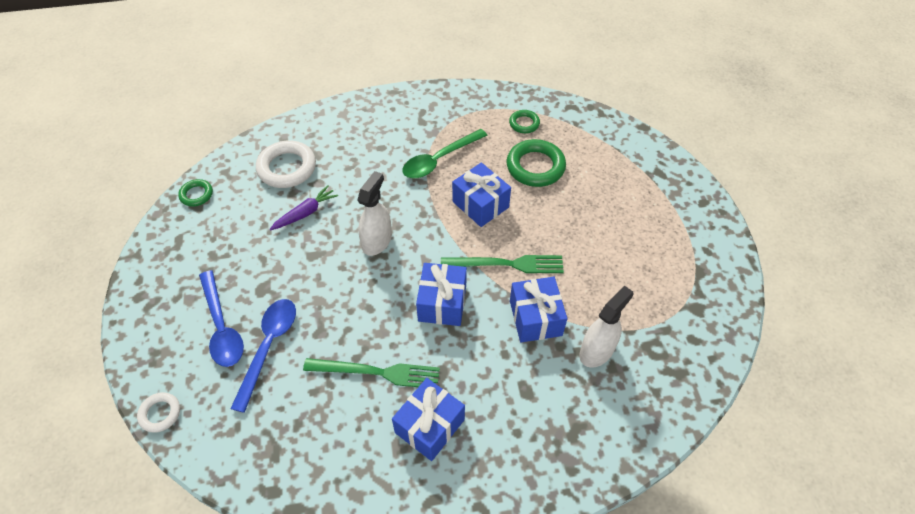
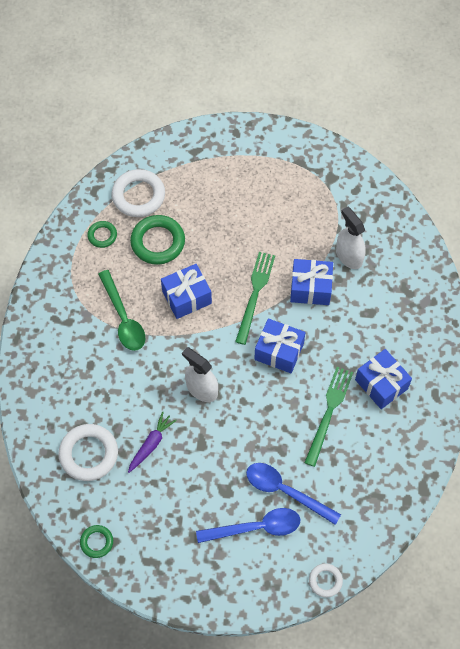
camera: 75 degrees left, 10 degrees up
(305, 213) = (151, 444): purple carrot -> purple carrot turned 60 degrees clockwise
(582, 140) = (138, 196): none -> white ring

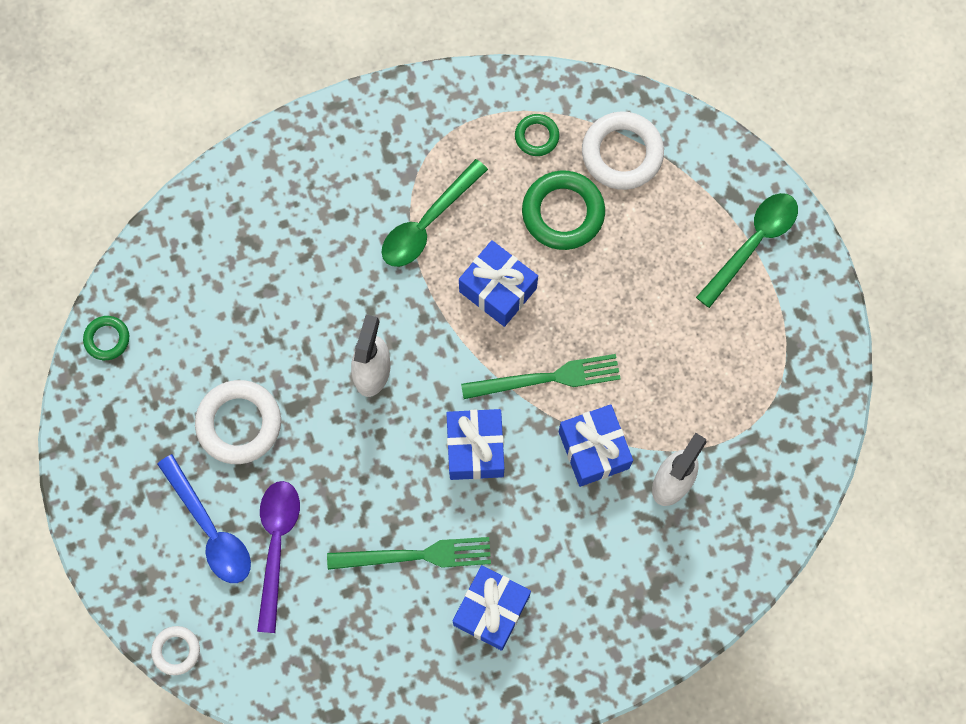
camera: 65 degrees right, 10 degrees up
(89, 454) = (218, 273): white ring -> white ring (239, 423)
(151, 444) = (265, 343): purple carrot -> none
(229, 154) = (753, 244): none -> green spoon
(285, 491) = (277, 546): blue spoon -> purple spoon

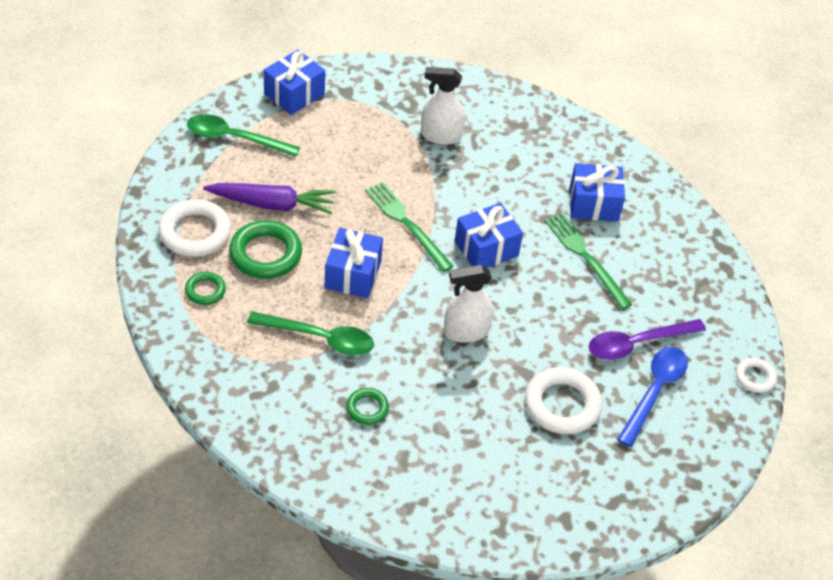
camera: 120 degrees left, 25 degrees down
(107, 339) = (552, 533): green ring -> green ring (367, 408)
(593, 450) = (444, 182): blue gift -> blue gift (294, 94)
(633, 246) = (272, 204): none -> purple carrot

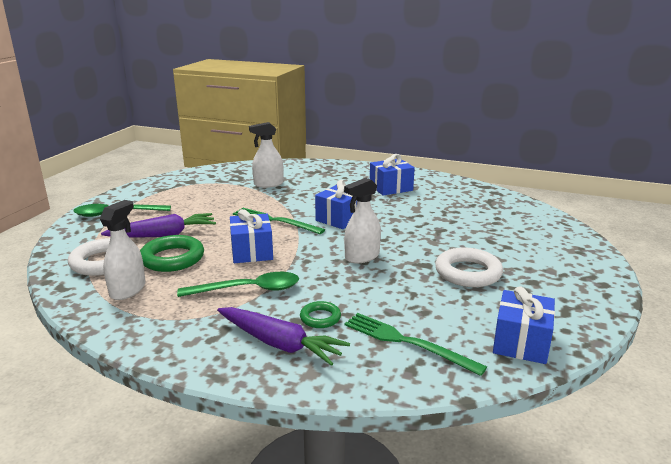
camera: 20 degrees left, 25 degrees down
(205, 291) = (128, 290): green ring -> white spray bottle
(294, 94) = (153, 189): blue gift -> blue gift (521, 342)
(312, 427) = (279, 344): none -> purple carrot
(586, 258) = (409, 207): green fork -> green fork (407, 342)
(637, 344) = (483, 232): purple spoon -> none
(654, 391) = (520, 249): blue spoon -> none
(755, 377) = (570, 227): white ring -> none

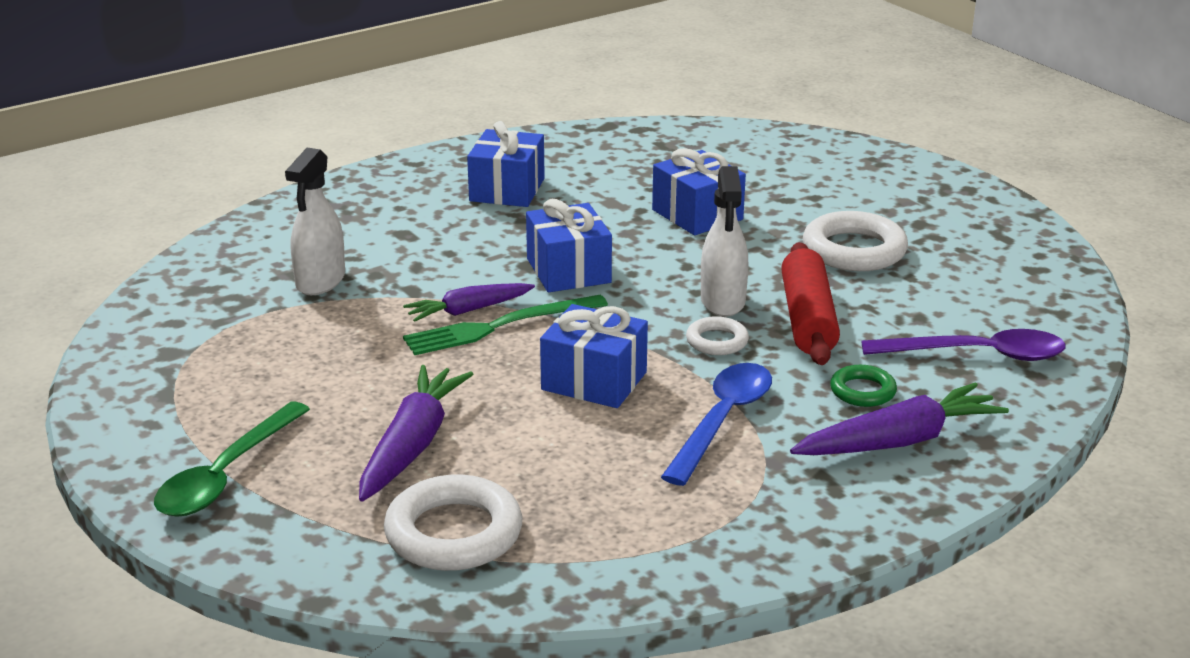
camera: 55 degrees left, 5 degrees up
(128, 290) = (599, 529): white spray bottle -> none
(172, 258) = (528, 459): green ring -> none
(248, 290) = (722, 421): green spoon -> blue spoon
(280, 212) = (468, 310): none -> purple carrot
(322, 266) = (717, 341): none -> white ring
(375, 282) = (808, 319): none -> red rolling pin
(407, 342) = (977, 355): green fork -> purple spoon
(521, 342) = (1040, 289): blue gift -> blue gift (697, 215)

